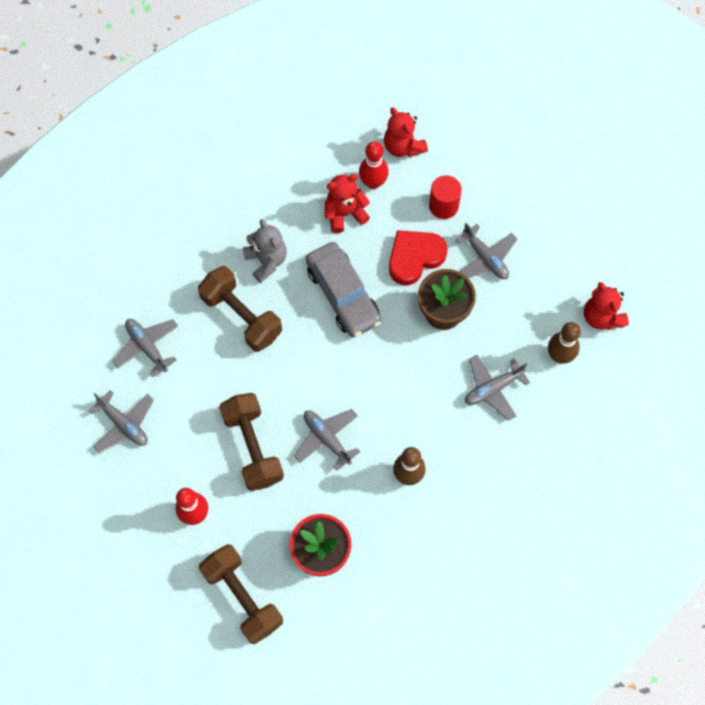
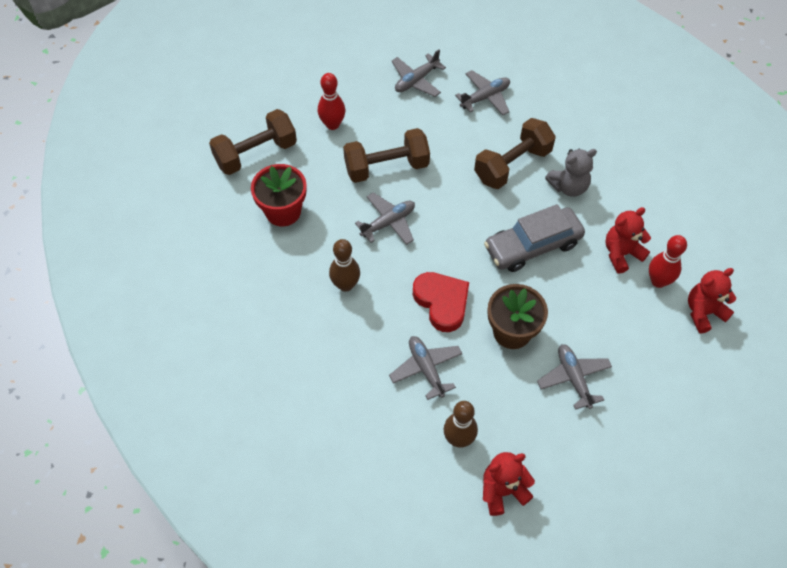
camera: 95 degrees right, 10 degrees down
(345, 213) = (621, 253): red teddy bear -> red teddy bear turned 105 degrees counterclockwise
(414, 258) = (573, 311): red heart -> red heart (442, 302)
(443, 206) = (634, 344): red cylinder -> none
(485, 258) = (573, 378): grey plane -> grey plane turned 105 degrees clockwise

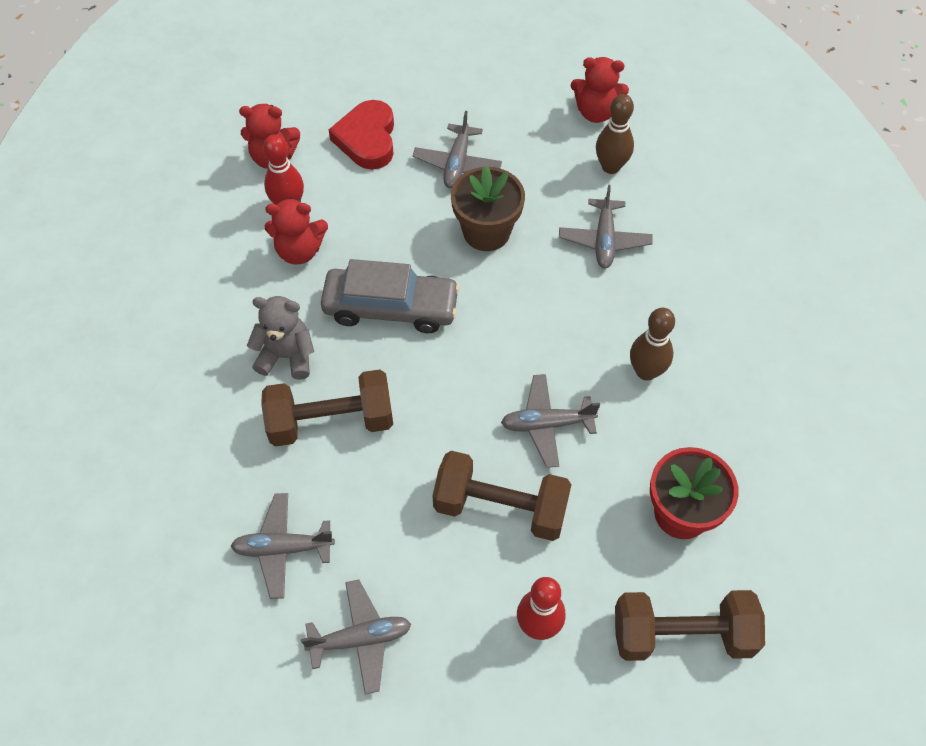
camera: 150 degrees left, 0 degrees up
(442, 302) = (542, 297): red heart -> red heart (367, 139)

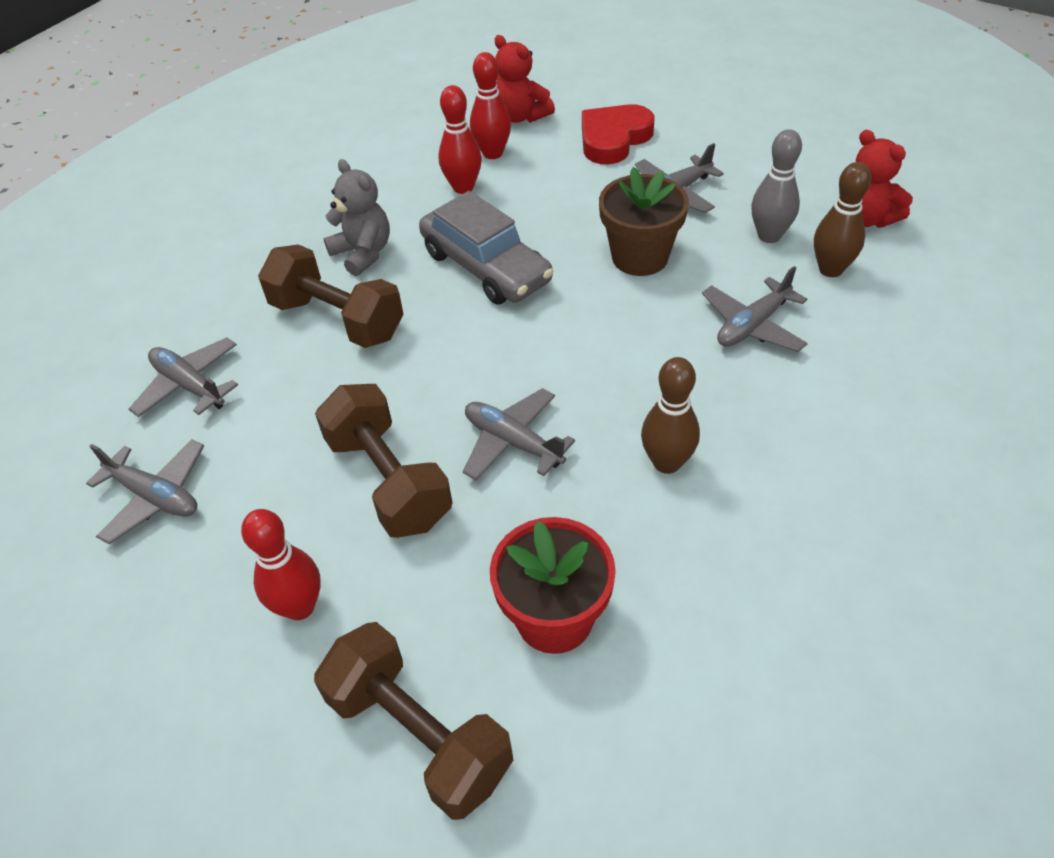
camera: 45 degrees right, 10 degrees down
(299, 251) = (463, 187): red teddy bear -> red bowling pin
(551, 162) = (769, 236): none -> grey bowling pin

